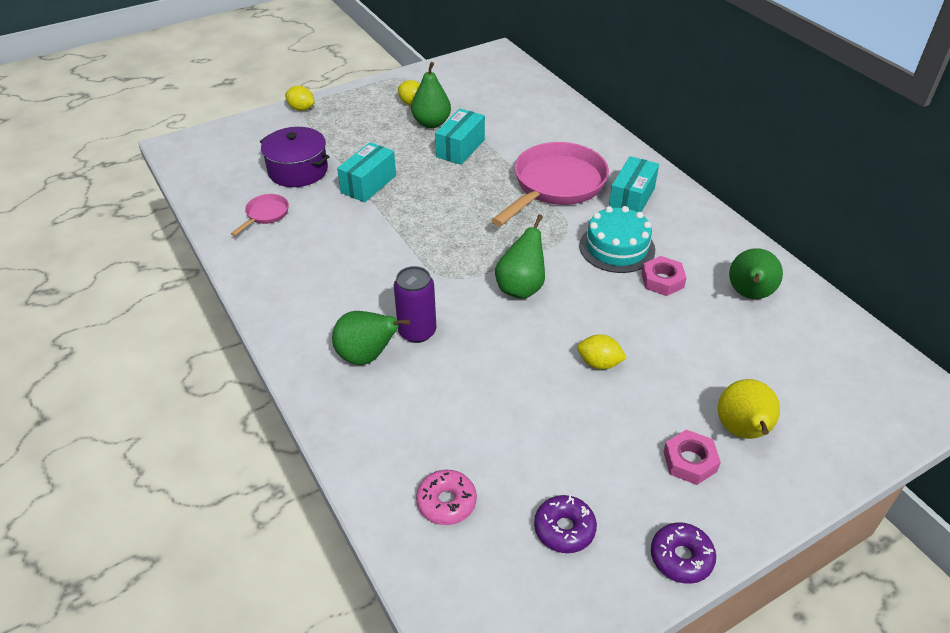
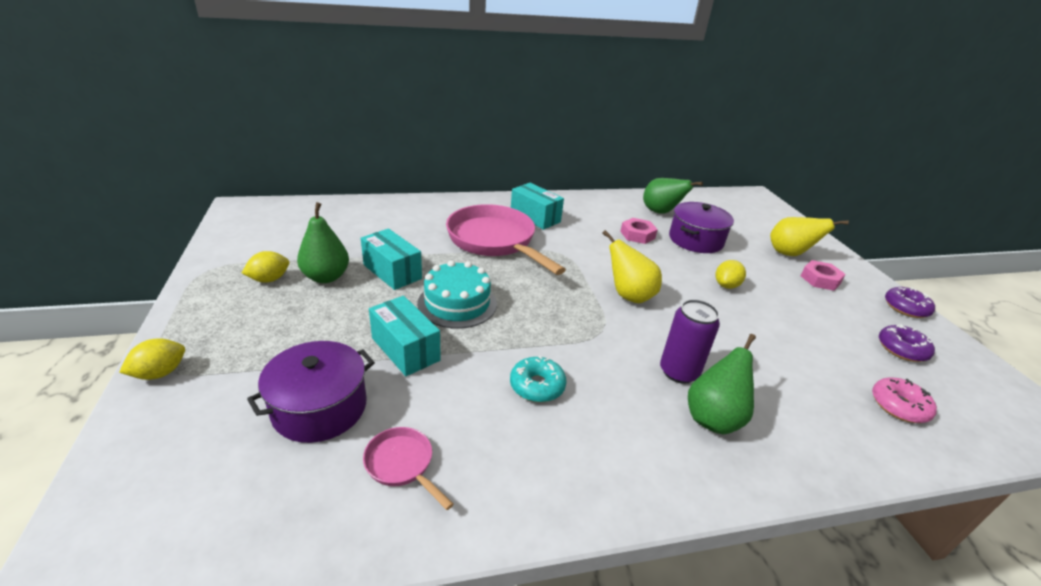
camera: 75 degrees left, 10 degrees down
(360, 253) = (537, 386): none -> turquoise donut
(521, 288) = (629, 296): green pear -> yellow pear
(617, 247) = (592, 240): turquoise cake -> turquoise cake (457, 303)
(696, 332) = (695, 240): none -> purple pot

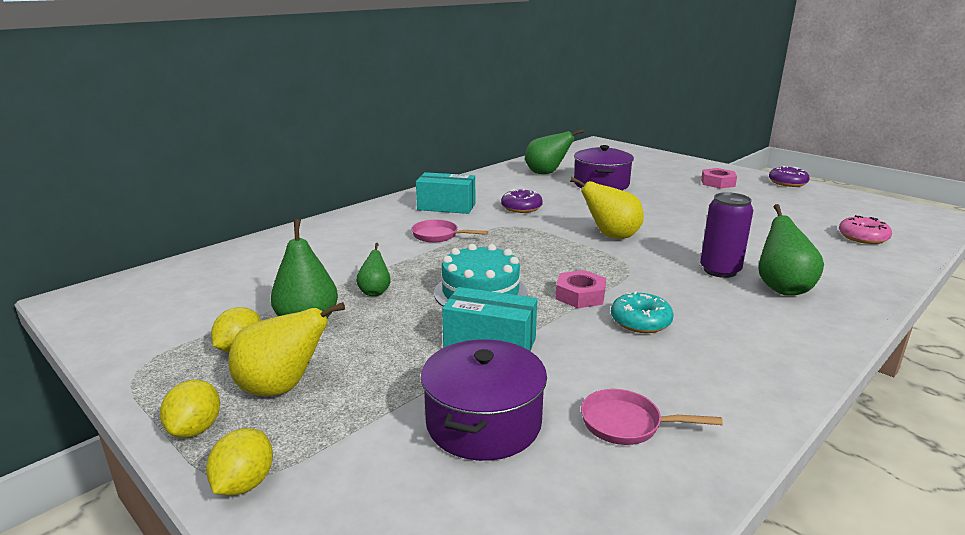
camera: 30 degrees left, 10 degrees down
(392, 272) = (375, 292): turquoise box -> green pear
(495, 241) = (439, 236): pink pan -> pink pan, size x0.44
(637, 235) = (553, 194): pink nut -> pink nut (580, 295)
(726, 285) = (667, 206): yellow lemon -> yellow lemon (195, 429)
(789, 254) = (676, 173): yellow pear -> yellow pear (282, 388)
(902, 349) = (819, 206): purple donut -> purple donut (521, 208)

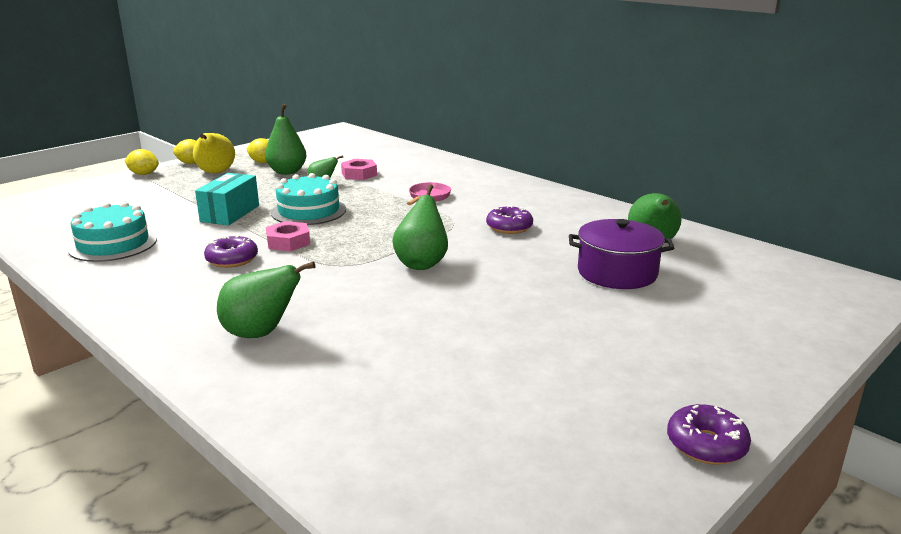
camera: 90 degrees right, 0 degrees up
(446, 207) = (506, 198): turquoise box -> none
(483, 423) = (147, 212): purple pot -> none
(611, 236) = (422, 264): yellow pear -> green pear
(627, 424) = (113, 244): pink pan -> turquoise cake
(640, 321) = (232, 260): turquoise donut -> purple donut
(718, 183) = (667, 364): pink nut -> pink nut (359, 174)
(720, 270) = (316, 307): purple can -> none
(863, 237) = (401, 443): pink donut -> none

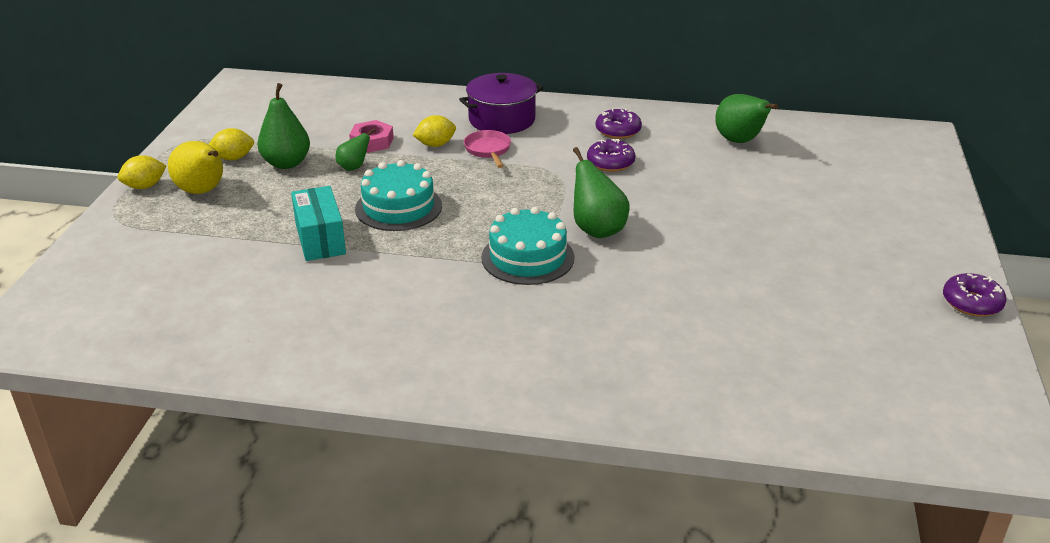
camera: 35 degrees left, 10 degrees up
(113, 244) = (261, 323): turquoise cake -> turquoise cake (527, 257)
(144, 174) = (111, 222): yellow lemon -> yellow lemon (435, 145)
(232, 260) = (421, 291): purple donut -> purple donut (618, 131)
(261, 333) = (577, 352): green pear -> none
(288, 242) = (441, 251): pink nut -> none
(617, 272) = (753, 181): purple pot -> purple pot (502, 119)

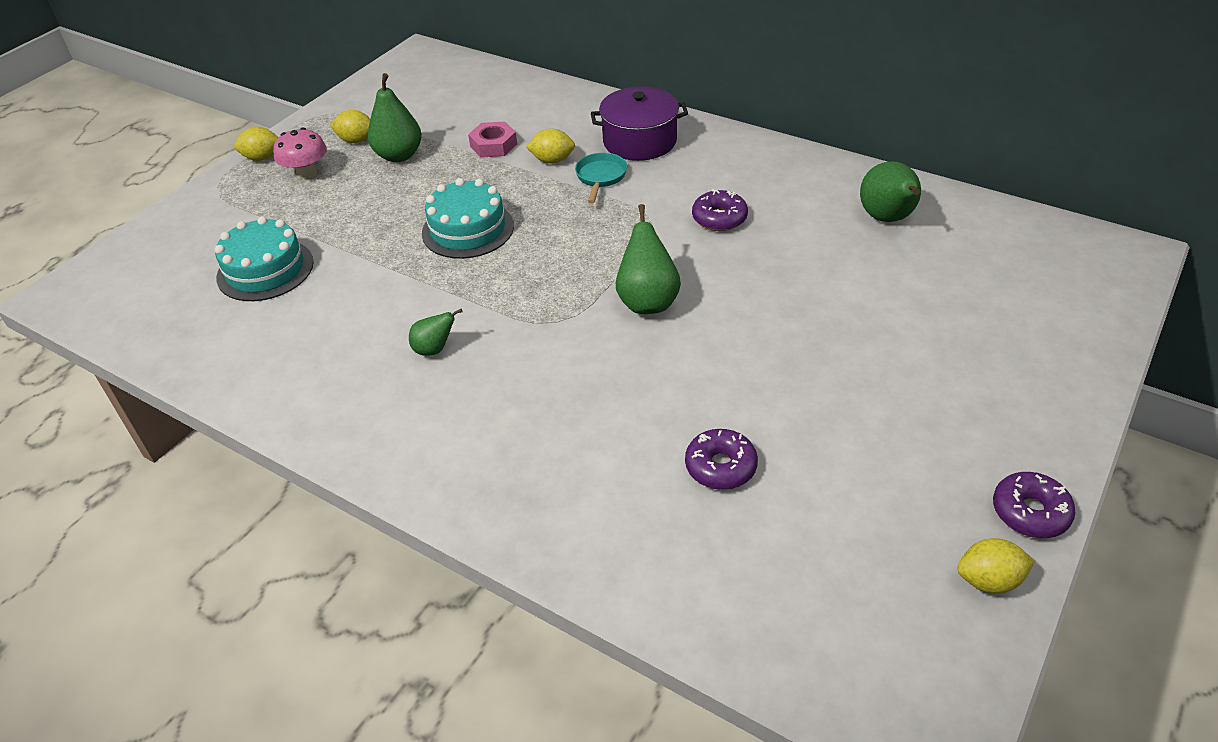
camera: 25 degrees right, 10 degrees up
(203, 191) = (306, 173): yellow pear -> pink mushroom
(320, 239) = (372, 251): turquoise box -> none
(354, 167) = (457, 172): green pear -> green pear (434, 349)
(488, 150) = (600, 177): pink pan -> turquoise pan
(527, 257) = (553, 320): turquoise cake -> turquoise cake (265, 270)
(618, 131) = (755, 178): purple donut -> purple donut (720, 467)
(976, 349) = (989, 580): none -> yellow lemon

